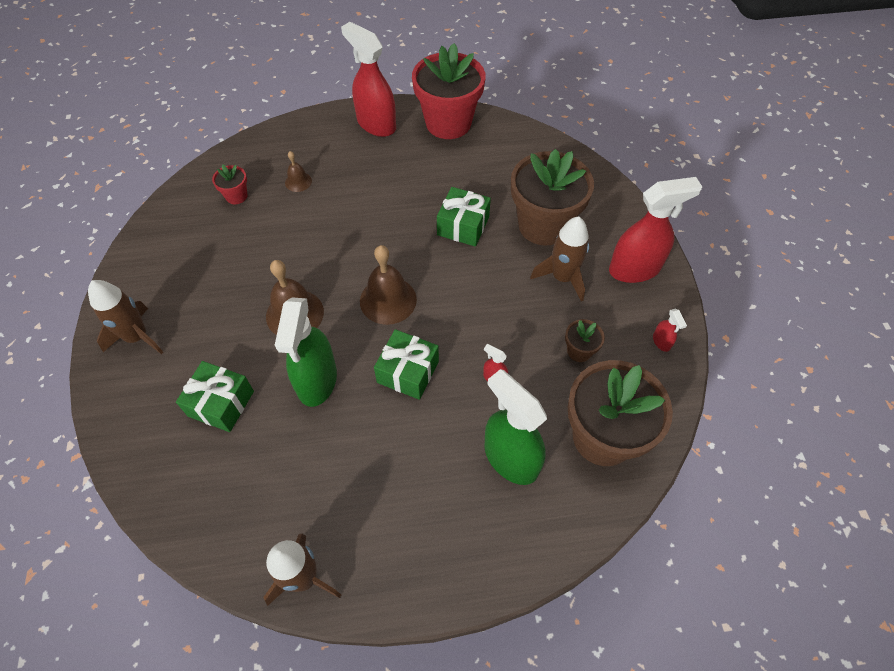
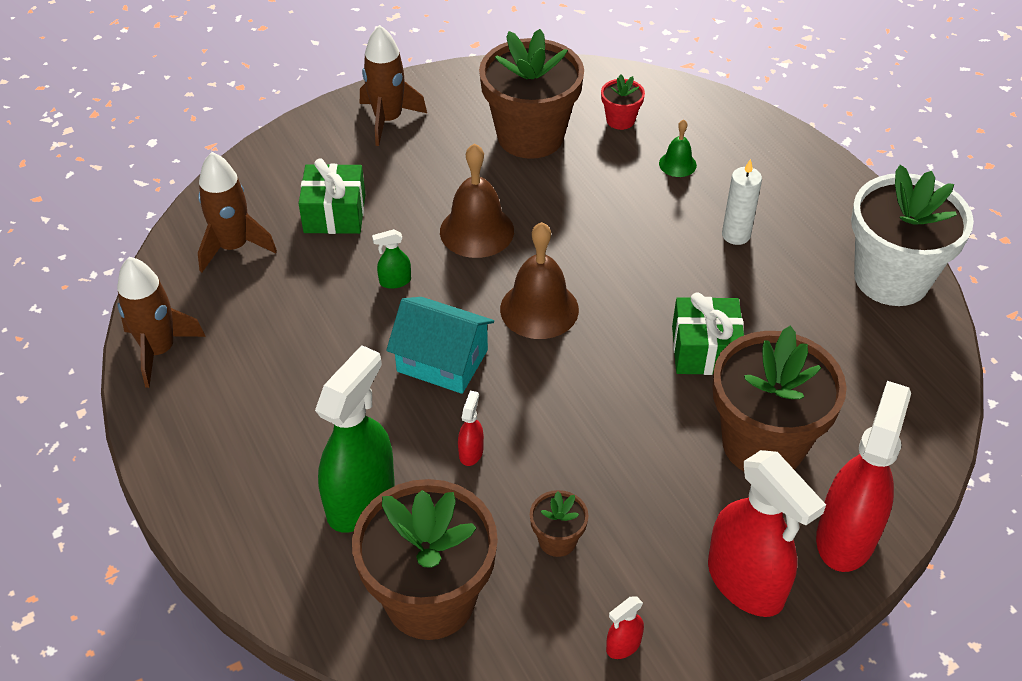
camera: 70 degrees right, 10 degrees down
(218, 251) = (530, 136): none -> brown flower pot
(298, 181) = (677, 164): brown bell -> green bell
(317, 381) = (395, 281): green spray bottle -> green spray bottle, size x0.42
(376, 124) = (831, 203): red spray bottle -> red spray bottle (846, 536)
(377, 176) = (736, 235): none -> white candle
(408, 372) = (442, 361): green gift -> turquoise house
(448, 123) = (891, 278): red flower pot -> white flower pot
(562, 277) = (677, 490): brown rocket -> brown rocket (233, 247)

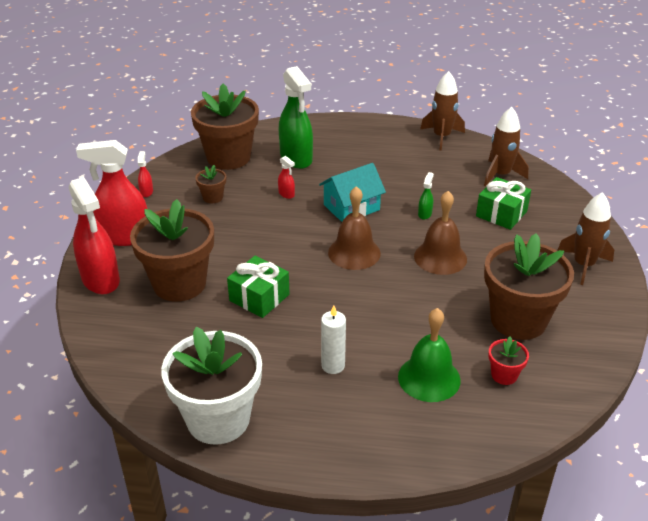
camera: 125 degrees right, 10 degrees down
(677, 164) = (429, 378): green bell -> green bell, size x1.89

